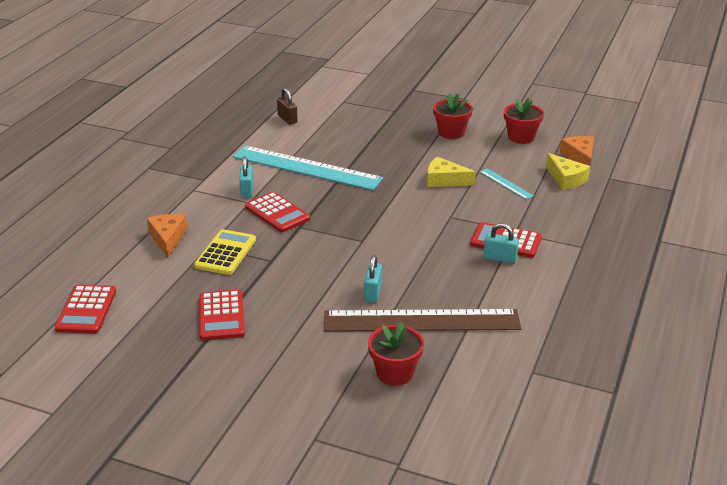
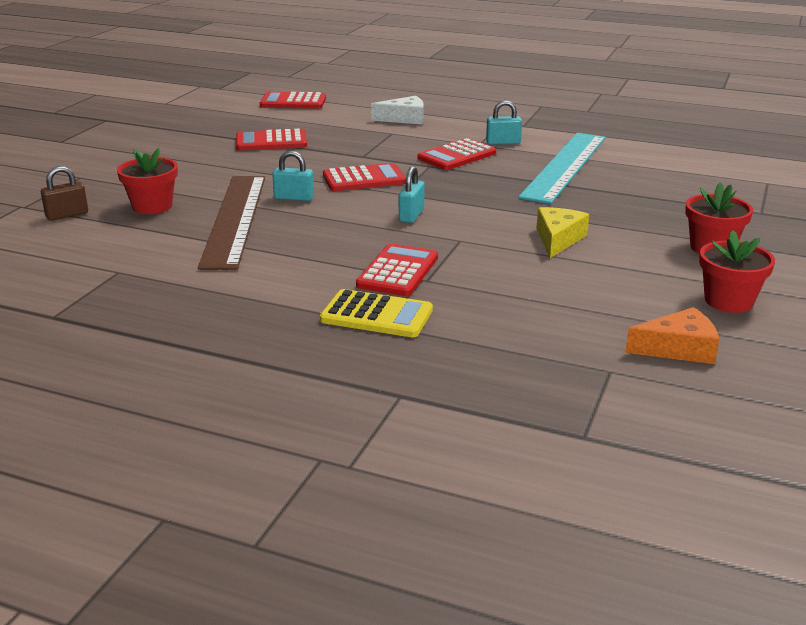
camera: 90 degrees right, 5 degrees down
(167, 238) = (404, 119): orange cheese -> white cheese
(226, 253) = (377, 139): yellow calculator -> yellow calculator (376, 315)
(287, 119) = (690, 155): brown padlock -> brown padlock (67, 215)
(330, 258) = (364, 179): none -> red calculator
(500, 258) = (356, 265): turquoise padlock -> turquoise padlock (411, 215)
(506, 183) = (561, 280): turquoise ruler -> none
(566, 179) = (592, 329): yellow cheese -> none

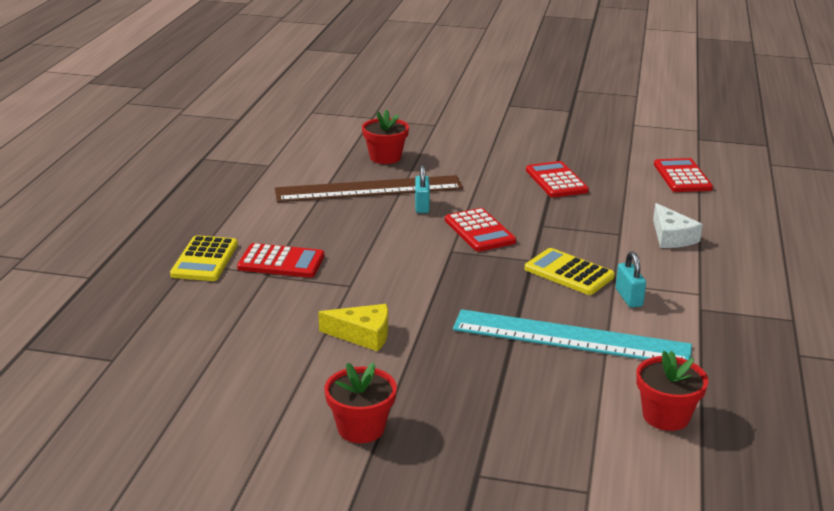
camera: 80 degrees right, 0 degrees up
(67, 215) = (360, 134): brown padlock -> none
(411, 215) = (399, 259): turquoise padlock -> none
(457, 156) = (569, 273): red calculator -> yellow calculator
(678, 349) = (144, 394): orange cheese -> none
(728, 301) = (235, 429): red flower pot -> red flower pot (666, 416)

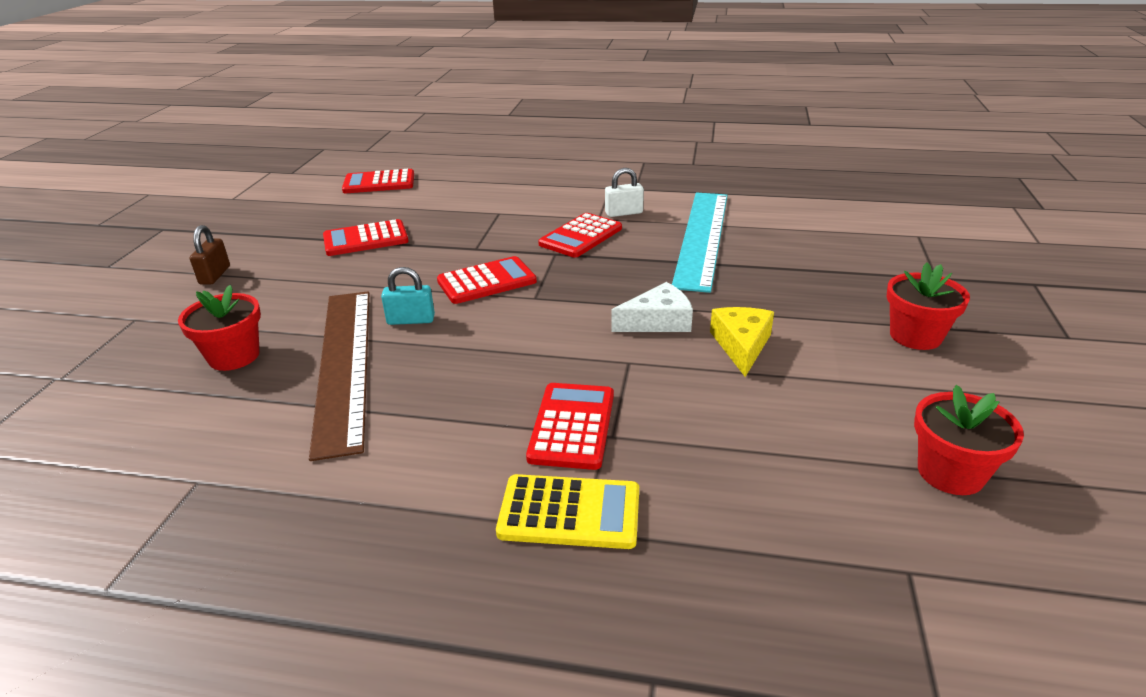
camera: 90 degrees left, 5 degrees up
(493, 137) = (215, 275): none -> brown padlock
(569, 273) = (580, 236): yellow calculator -> red calculator
(629, 298) = (624, 213): turquoise padlock -> white padlock
(666, 416) = (801, 207): red flower pot -> red flower pot (950, 473)
(671, 237) = (507, 192): white cheese -> white cheese (658, 321)

